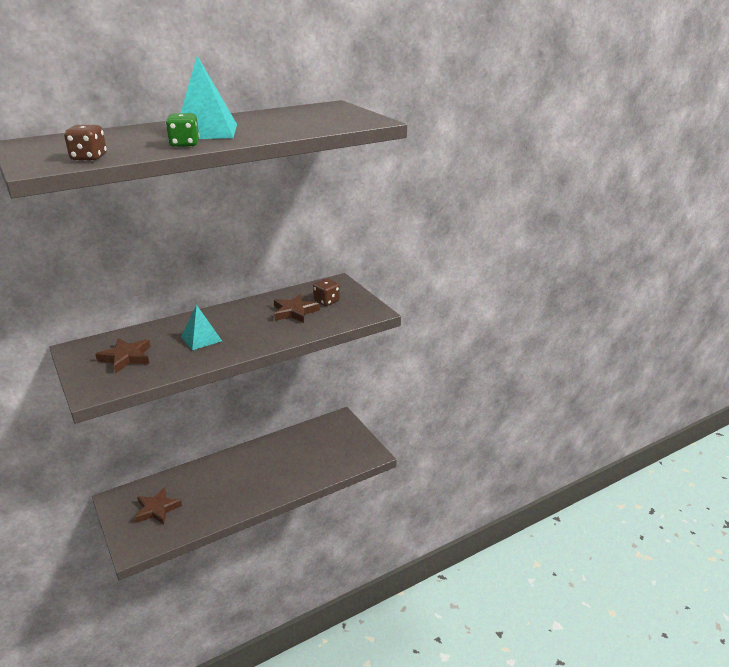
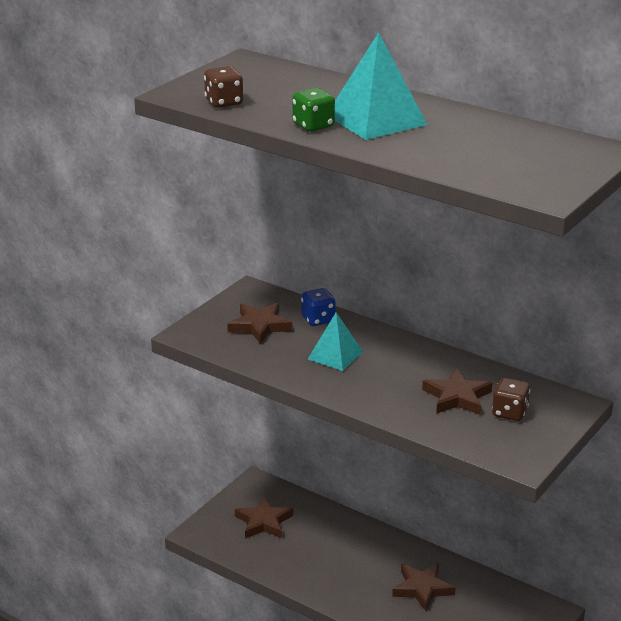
camera: 65 degrees right, 0 degrees up
(150, 333) = (318, 319): none -> blue dice
(284, 458) = (422, 588): none -> brown star

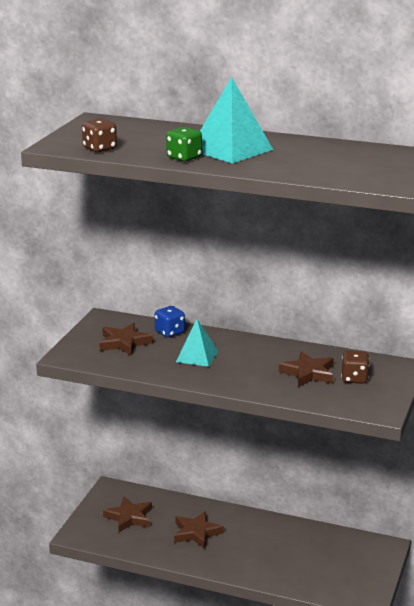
camera: 15 degrees left, 5 degrees down
(422, 588) = (279, 546): brown star -> brown star (196, 533)

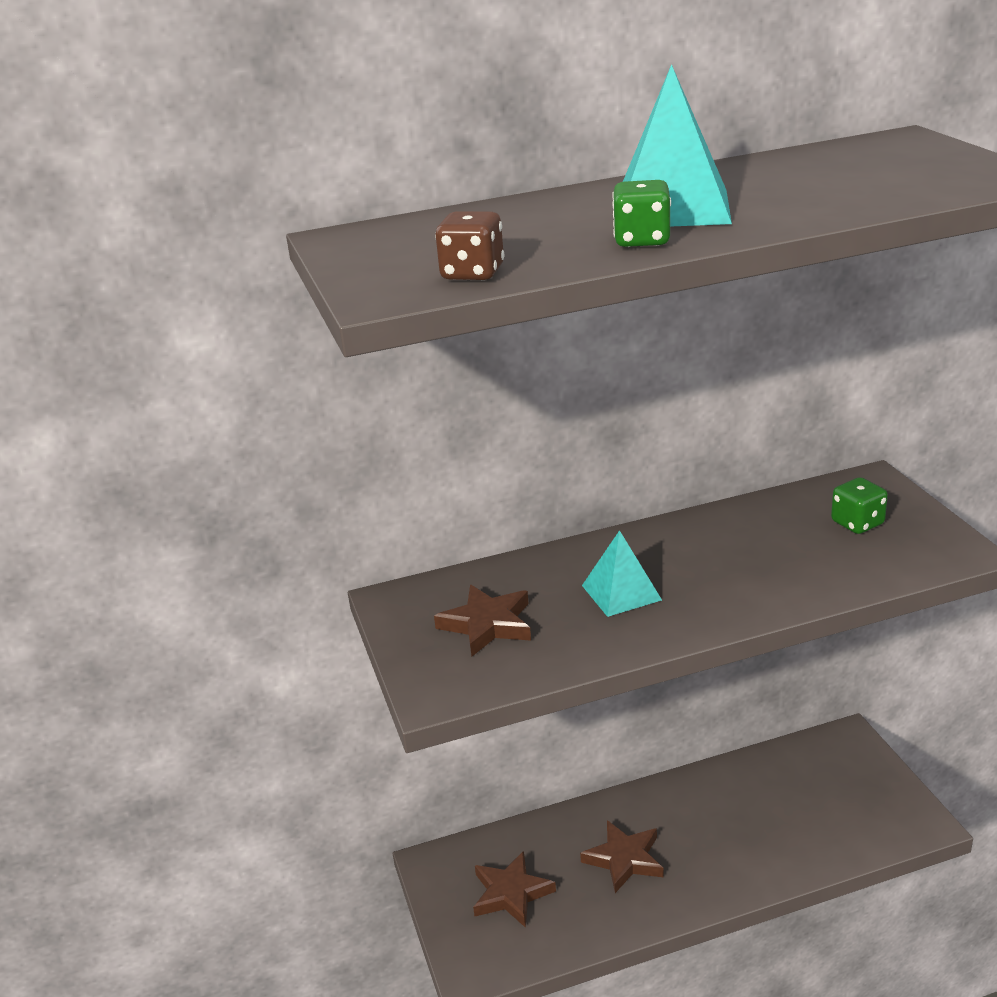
camera: 35 degrees left, 5 degrees up
(170, 332) = (525, 575): blue dice -> none
(308, 373) = (795, 544): brown star -> none
(354, 378) = (857, 523): brown dice -> green dice

